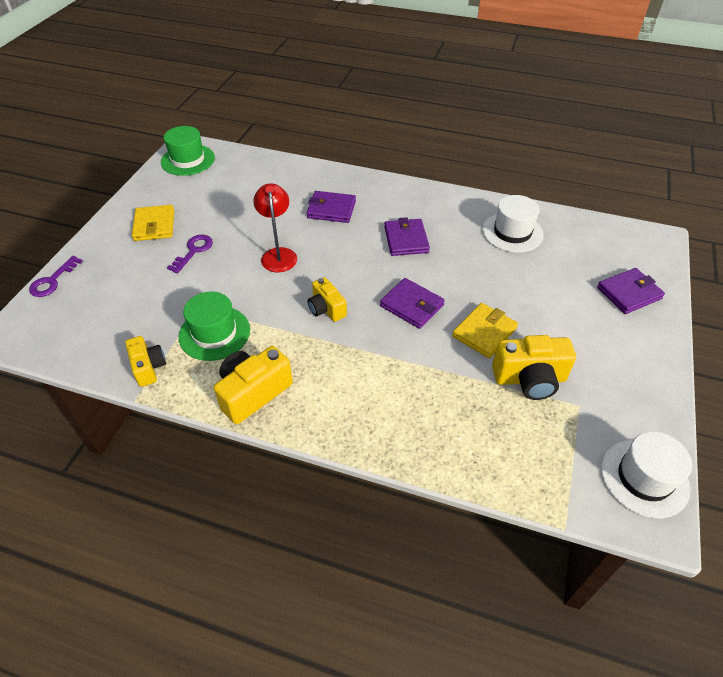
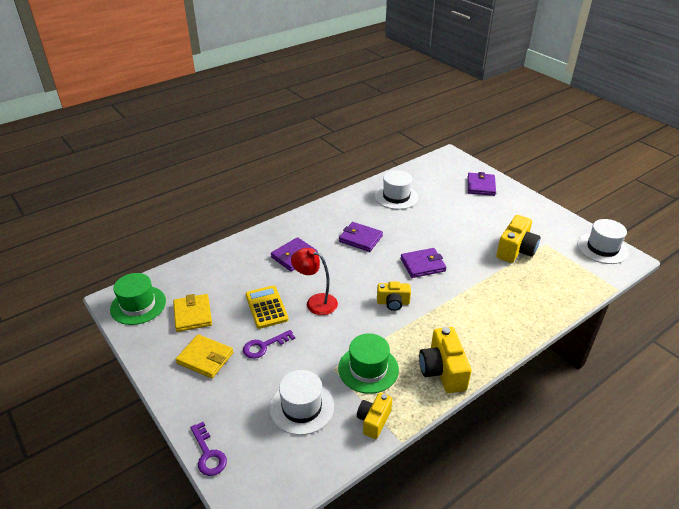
camera: 55 degrees left, 10 degrees down
(135, 310) = (301, 407): none -> white hat
(148, 367) = (373, 421): yellow camera -> yellow camera turned 75 degrees counterclockwise
(193, 251) = (264, 346): purple key -> purple key turned 90 degrees counterclockwise
(244, 228) = (266, 307): none -> yellow calculator
(484, 332) = (468, 248): yellow wallet -> yellow wallet (193, 314)

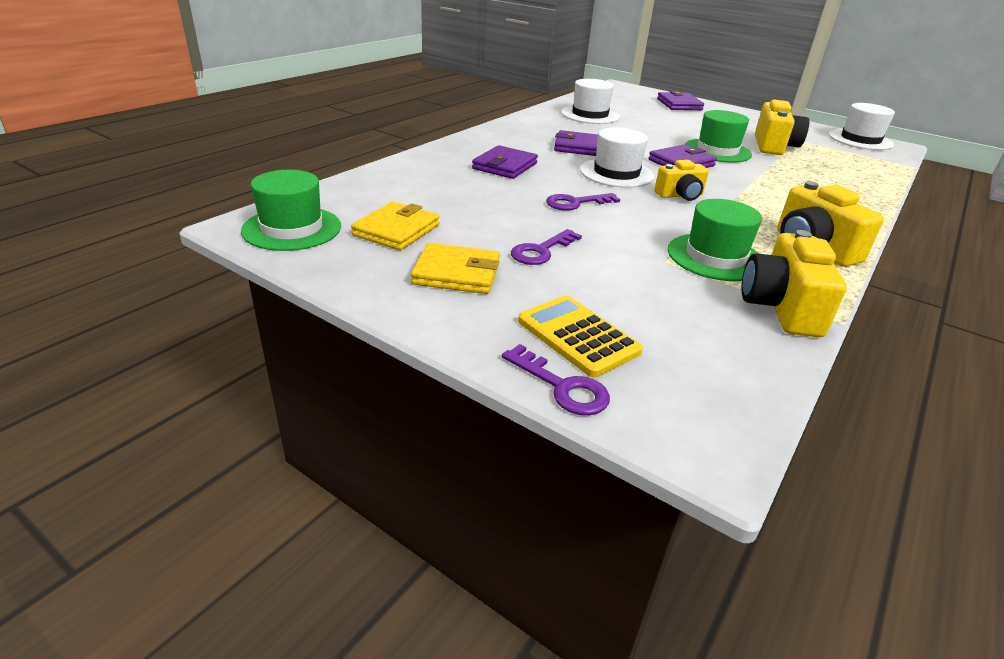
camera: 20 degrees left, 5 degrees down
(193, 314) = (396, 230): yellow wallet -> yellow wallet turned 60 degrees clockwise
(266, 307) = (508, 213): yellow calculator -> yellow calculator (578, 336)
(301, 407) = (662, 307): white hat -> white hat (616, 173)
(315, 302) = (576, 203): red lamp -> purple key
(373, 421) = (781, 307): yellow camera -> yellow camera, size x1.58
(463, 252) = (717, 151): none -> green hat

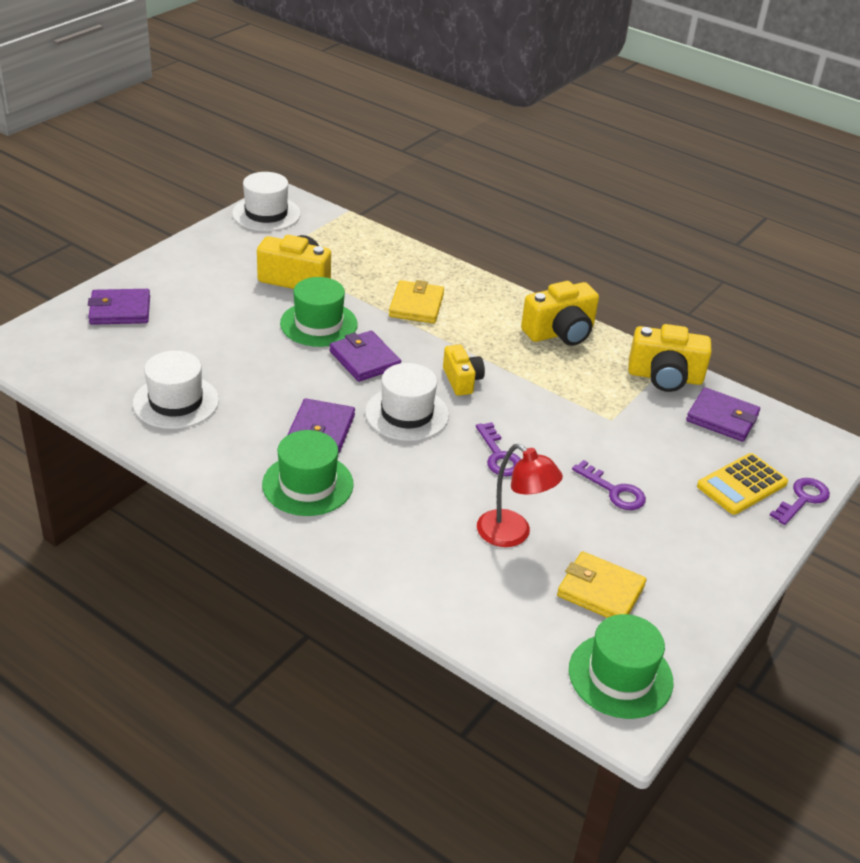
camera: 90 degrees left, 5 degrees up
(457, 273) = (673, 547): yellow wallet -> yellow wallet (416, 305)
(469, 201) = (512, 535): none -> red lamp
(505, 166) = (400, 501): purple wallet -> purple wallet (722, 418)
(715, 257) = (593, 389): green hat -> green hat (308, 484)

